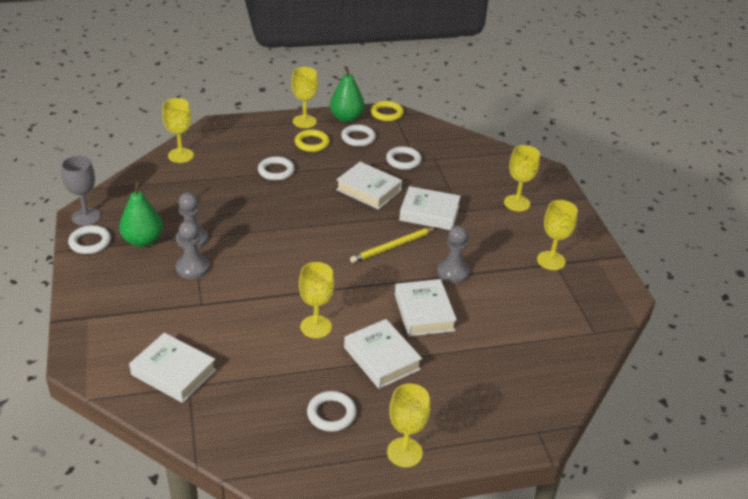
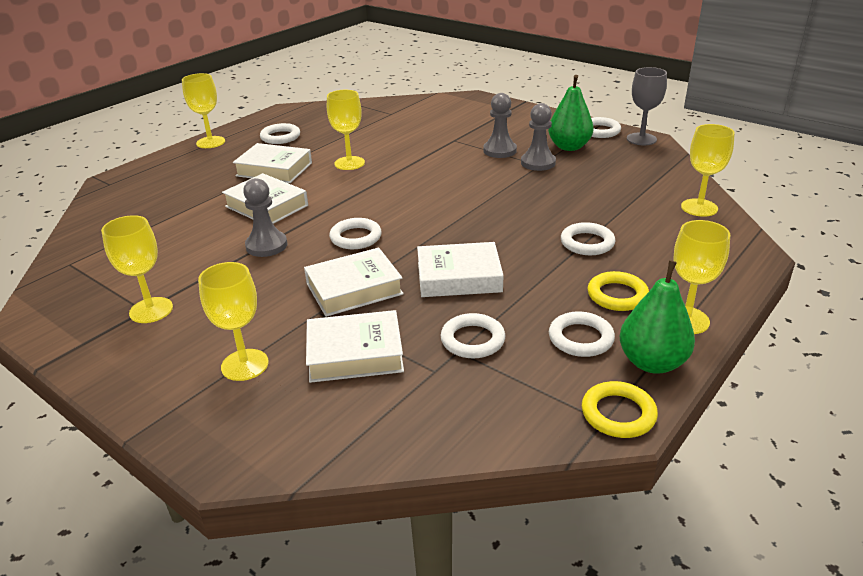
camera: 145 degrees right, 5 degrees down
(173, 372) = (410, 113): white book -> white book (355, 354)
(392, 247) = (356, 237): yellow pencil -> white ring

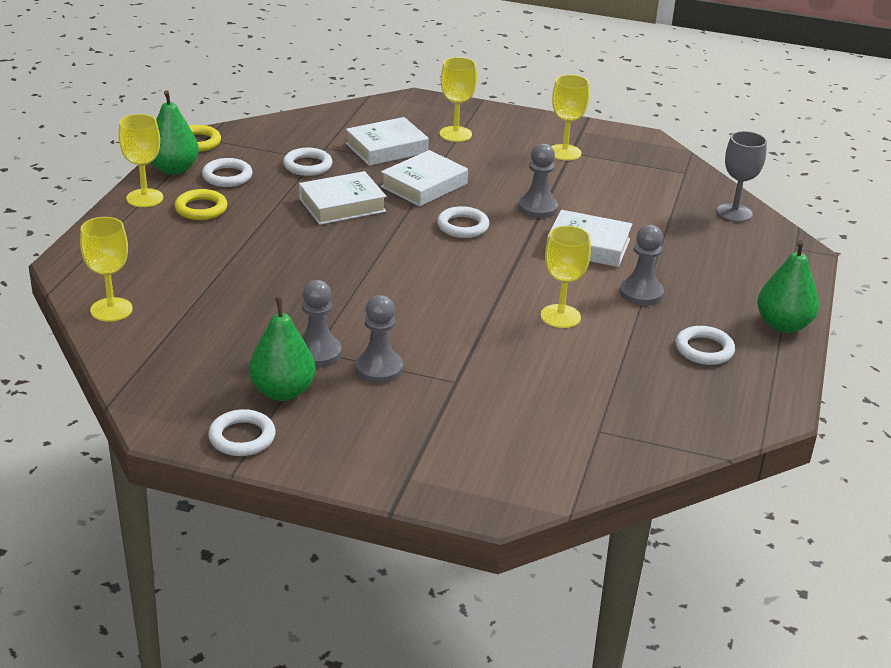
camera: 155 degrees right, 0 degrees up
(210, 142) = (783, 325): yellow goblet -> green pear
(274, 169) = (641, 293): white book -> grey pawn
(587, 243) = (234, 251): white ring -> none
(641, 139) = (175, 426): grey goblet -> grey goblet (734, 213)

